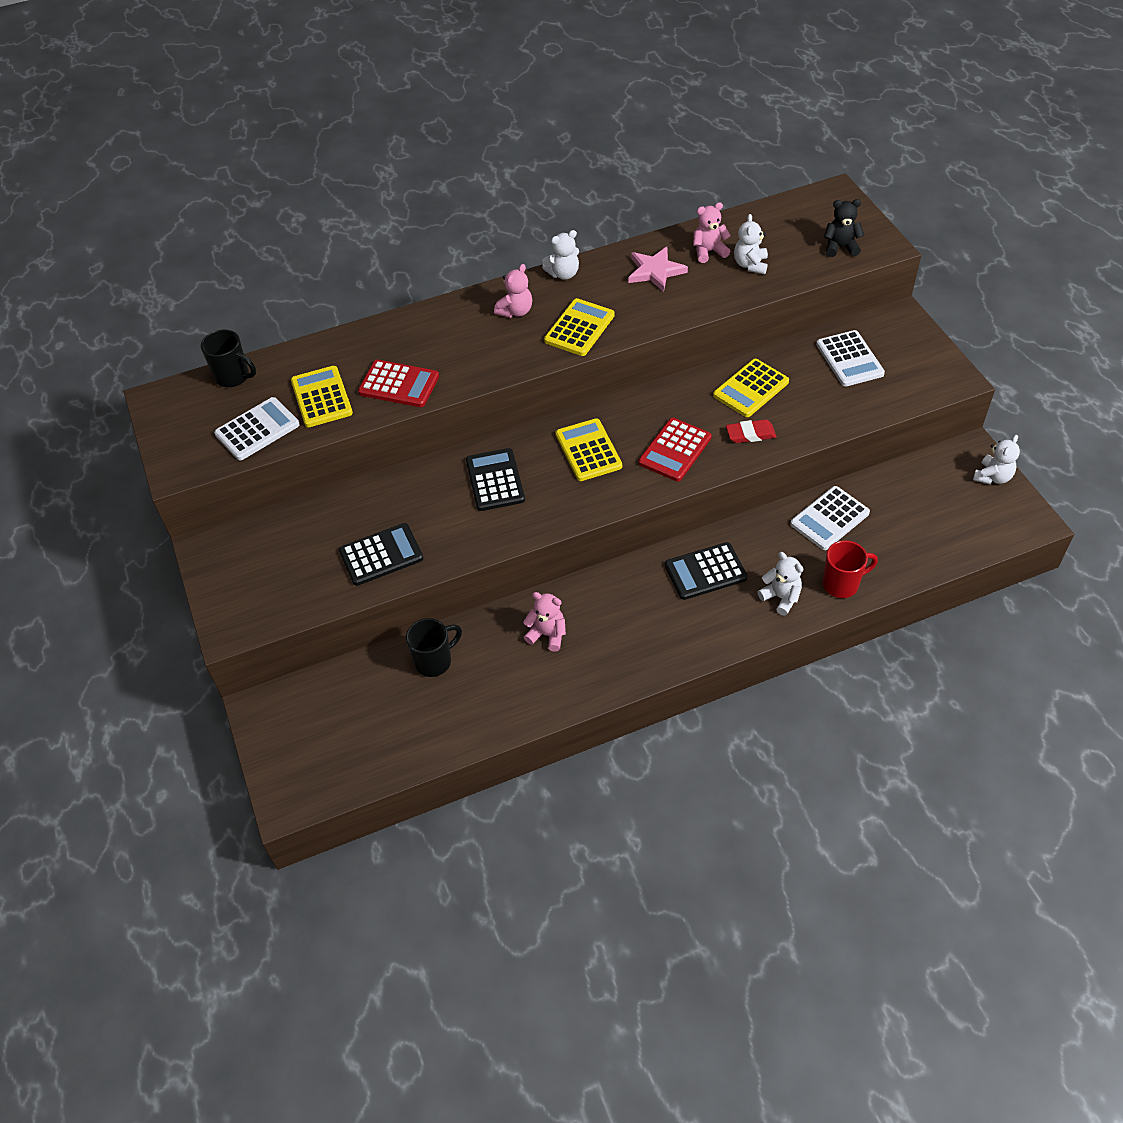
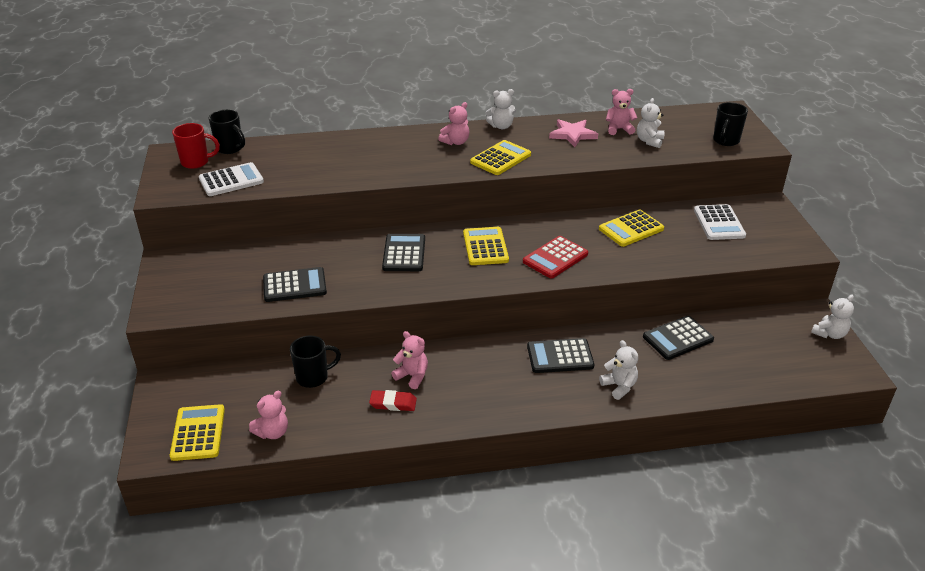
camera: 10 degrees right, 15 degrees down
(321, 397) = (288, 169): yellow calculator -> yellow calculator (198, 433)
(399, 384) = (348, 170): red calculator -> none
(415, 743) = (272, 432): none -> pink teddy bear
(750, 434) = (621, 257): red eraser -> red eraser (393, 403)
(829, 518) = (678, 338): white calculator -> black calculator
(840, 247) = (725, 141): black teddy bear -> black mug
(842, 584) = (675, 386): red mug -> red mug (196, 162)

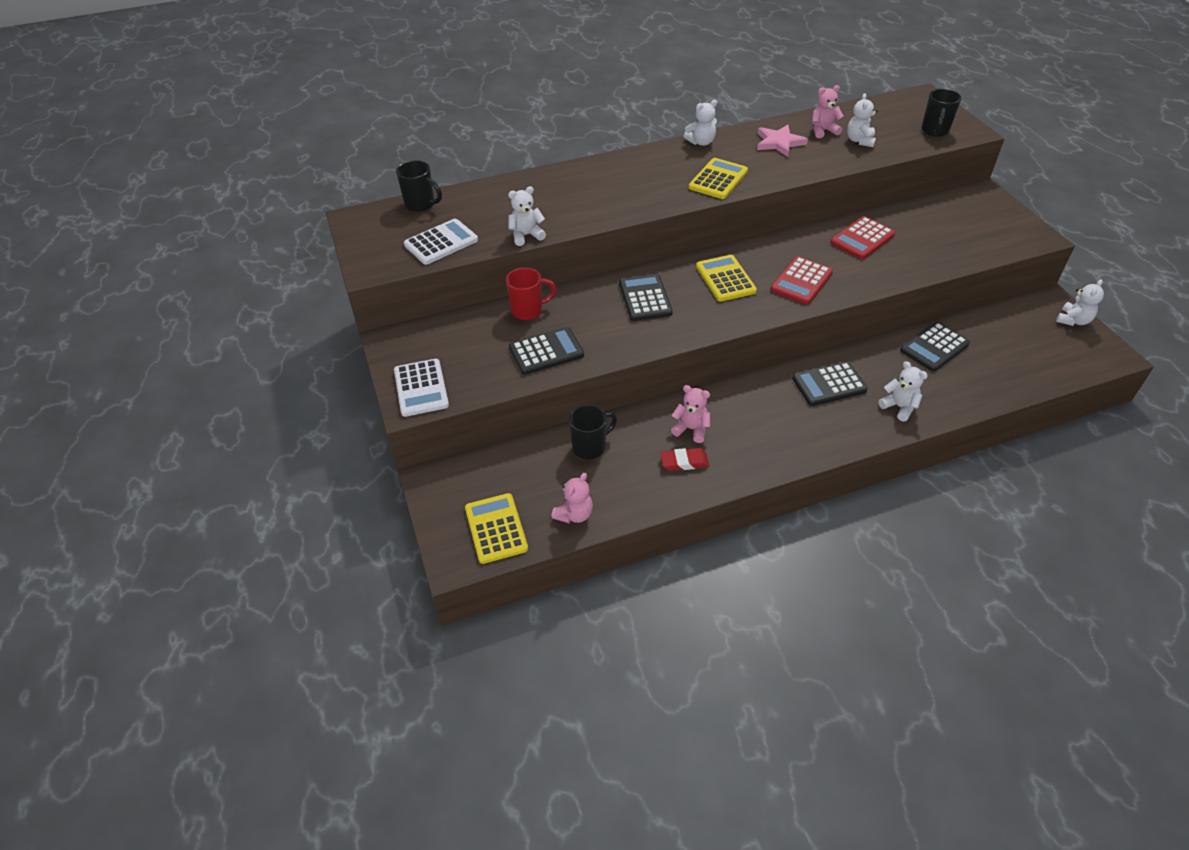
camera: 10 degrees left, 10 degrees up
(196, 162) = (391, 226): red mug -> red mug (528, 311)
(306, 184) = (526, 235): none -> white teddy bear
(456, 142) = (662, 166): pink teddy bear -> none
(631, 229) = (862, 238): yellow calculator -> red calculator
(719, 223) = (944, 220): white calculator -> white calculator (421, 388)

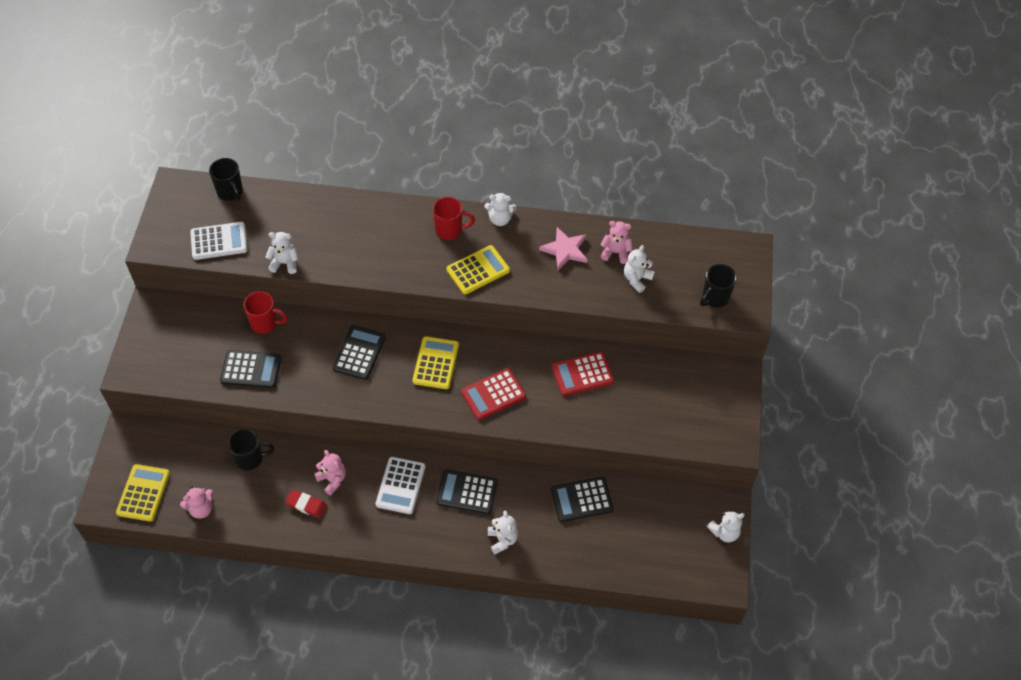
camera: 25 degrees right, 10 degrees up
(421, 388) = (145, 360): white calculator -> white calculator (400, 485)
(663, 163) = (449, 230): none -> red mug

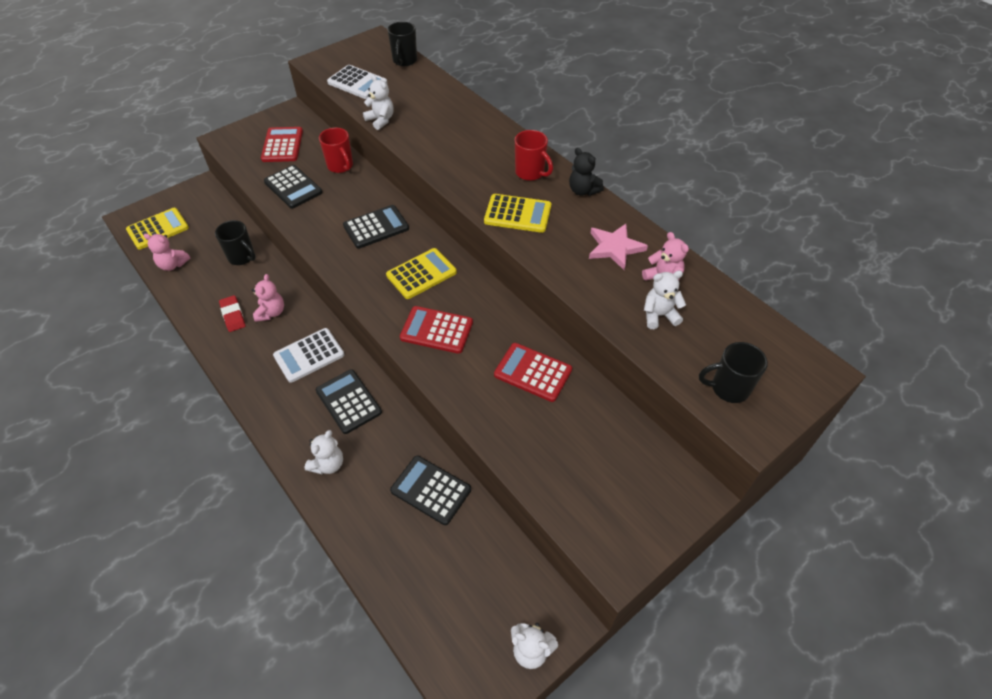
camera: 45 degrees right, 5 degrees down
(190, 340) = (282, 145): none -> red calculator
(500, 219) = (583, 190): white teddy bear -> black teddy bear

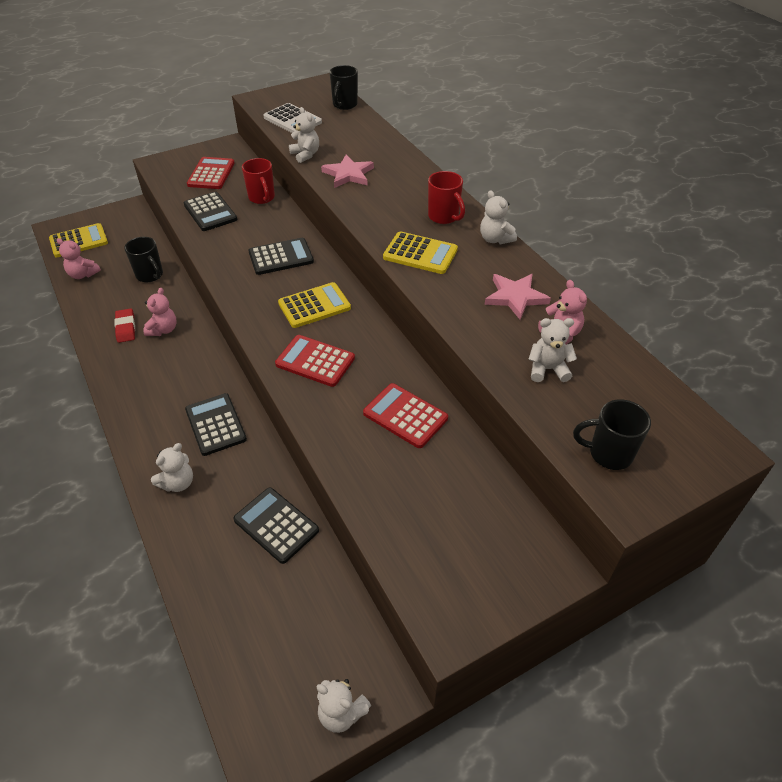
camera: 10 degrees right, 5 degrees down
(309, 355) = (188, 375): white calculator -> none
(428, 137) = (348, 174): none -> pink star
(583, 190) = (495, 239): black teddy bear -> white teddy bear

